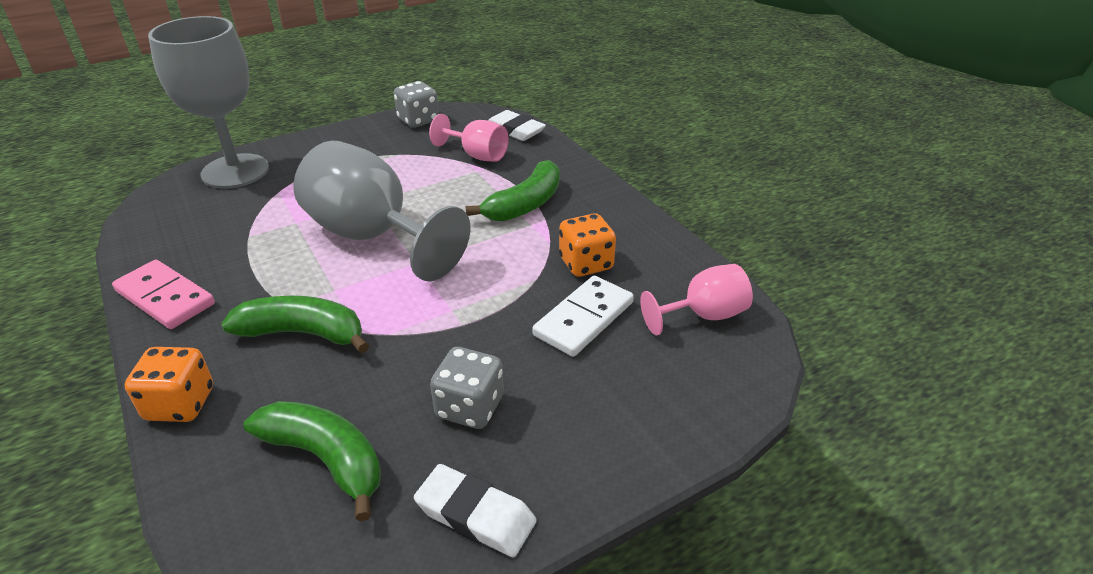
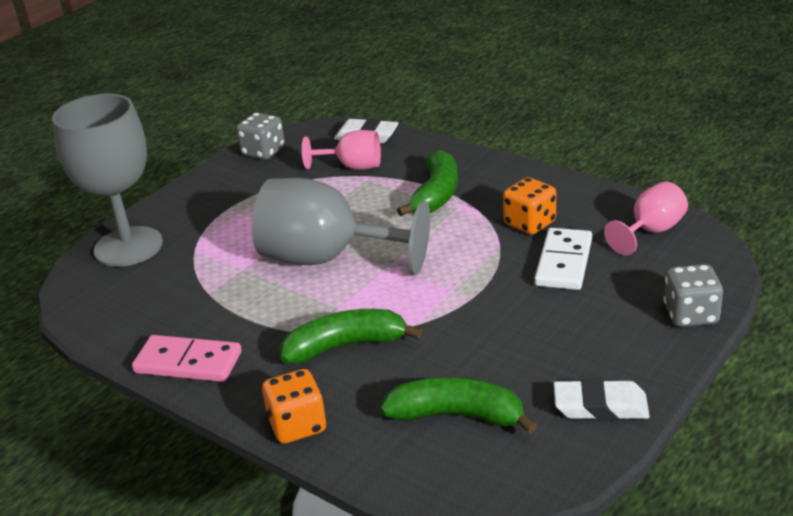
camera: 20 degrees left, 5 degrees down
(470, 407) = (533, 347): grey dice -> grey dice (691, 315)

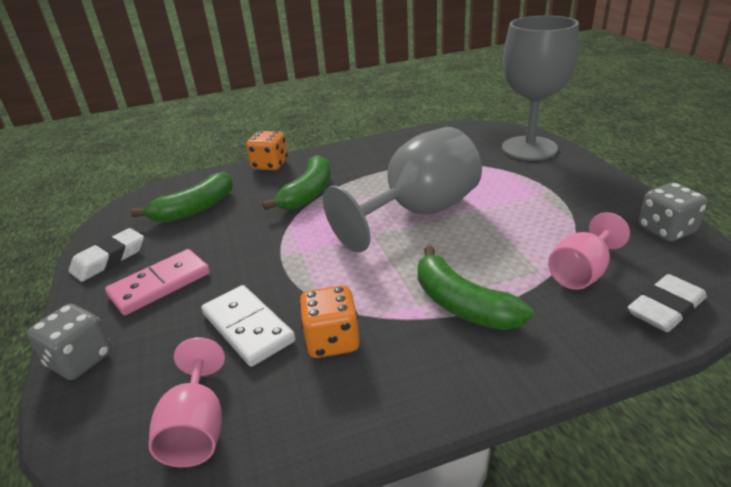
camera: 125 degrees right, 0 degrees up
(188, 363) = (367, 148): pink domino -> pink domino (160, 284)

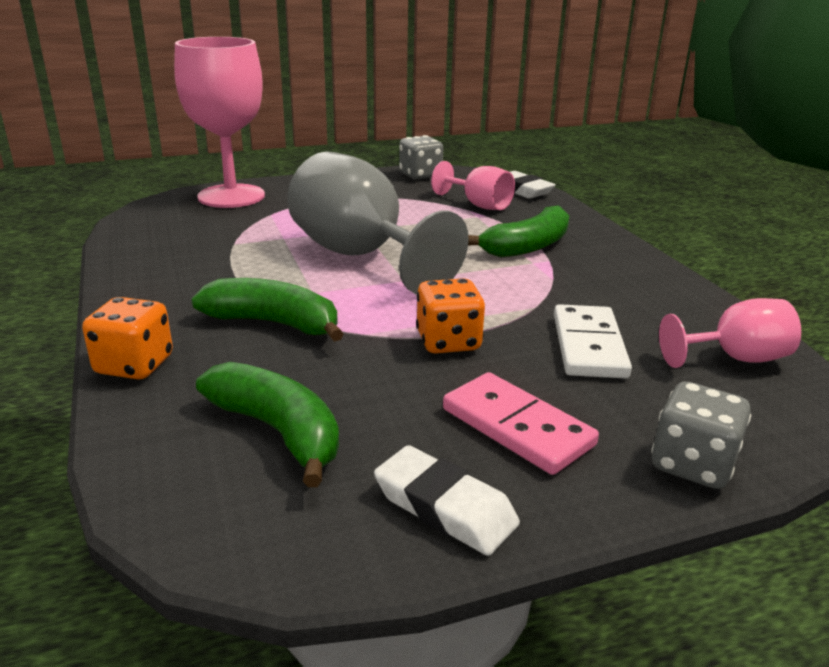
camera: 95 degrees left, 5 degrees down
(247, 327) = (589, 346): white domino -> white domino turned 45 degrees counterclockwise
(332, 341) = (593, 300): orange dice -> orange dice (448, 342)
(529, 148) = (231, 196): grey goblet -> pink goblet

